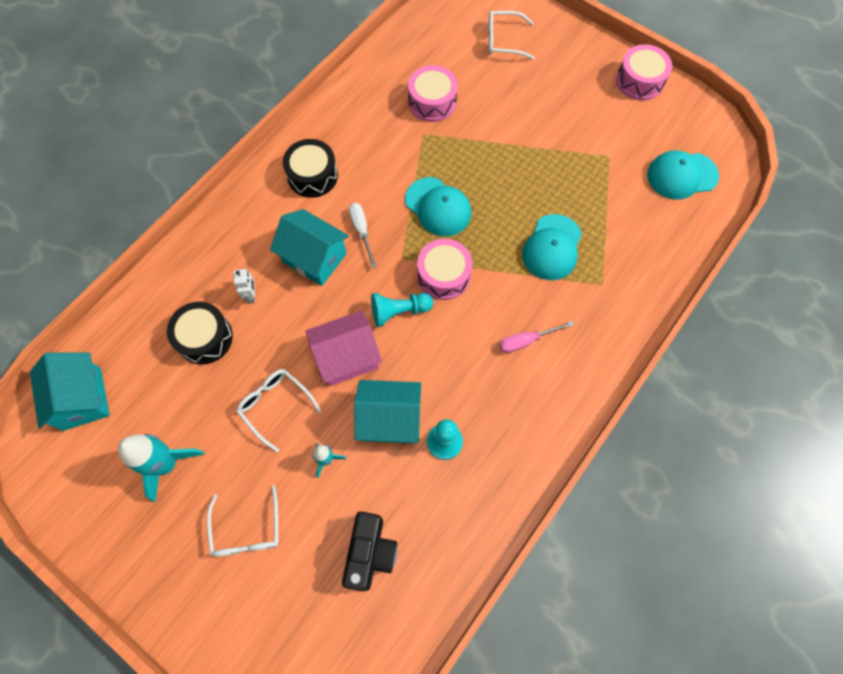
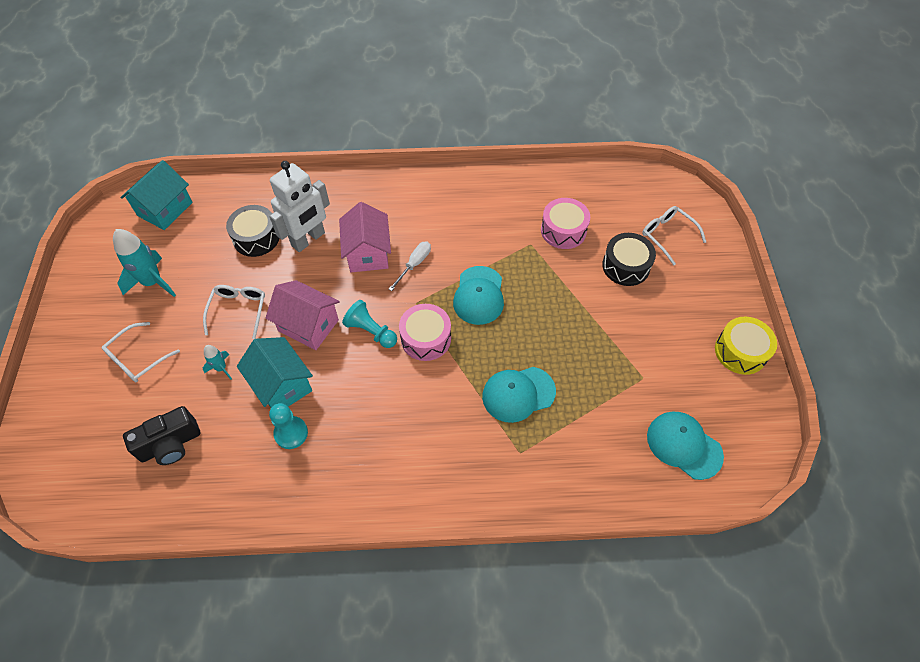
camera: 50 degrees right, 10 degrees down
(251, 295) = (308, 239): white robot -> white robot, size x2.35
(312, 176) = (430, 207): black drum -> black drum (626, 266)
(314, 258) = (368, 253): turquoise house -> pink house
(526, 341) = (420, 431): pink screwdriver -> none
(639, 81) = (740, 351): pink drum -> yellow drum

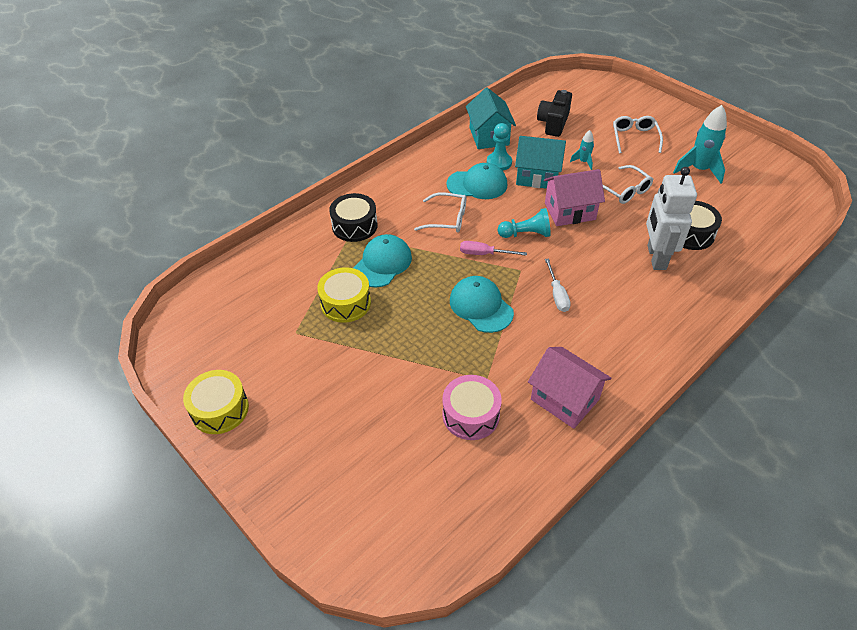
camera: 140 degrees right, 10 degrees down
(165, 209) = (779, 208): turquoise house -> turquoise house (489, 136)
(368, 253) = (601, 278): pink house -> pink house (564, 399)
(426, 338) = (484, 254): pink drum -> pink screwdriver
(582, 376) = (345, 303): none -> yellow drum
(626, 266) = (381, 420): black drum -> black drum (354, 226)
(668, 236) = (362, 488): white glasses -> white glasses (447, 219)
(684, 445) = (234, 307): turquoise cap -> turquoise cap (477, 184)

